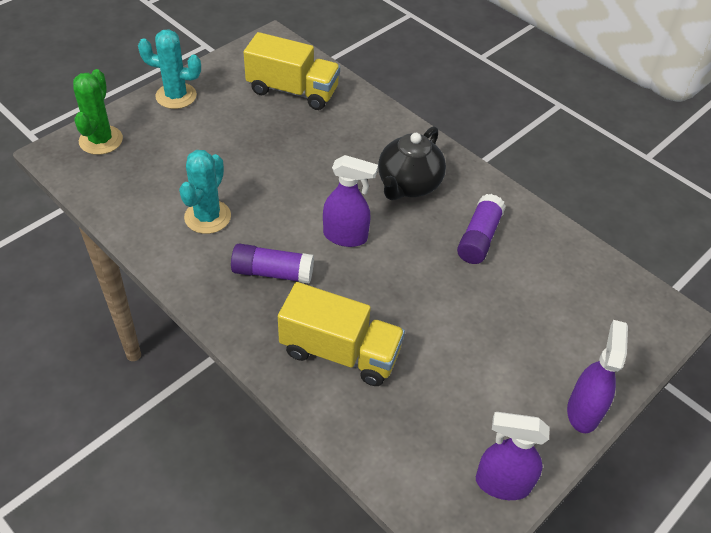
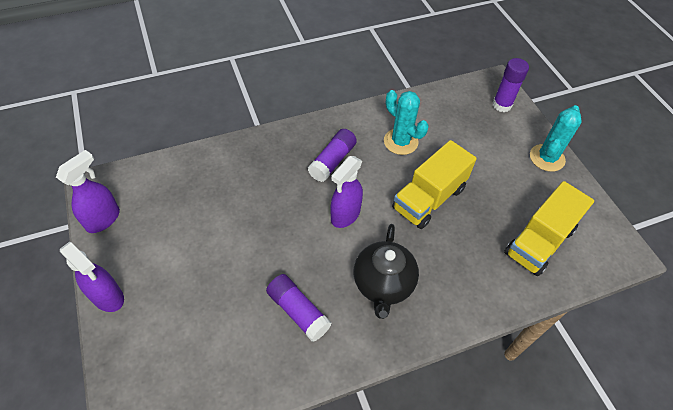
camera: 115 degrees right, 5 degrees up
(101, 140) = (502, 105): green cactus -> purple glue stick
(340, 352) = (248, 174): yellow truck -> yellow truck (429, 198)
(408, 185) = (383, 284): black teapot -> black teapot turned 135 degrees counterclockwise

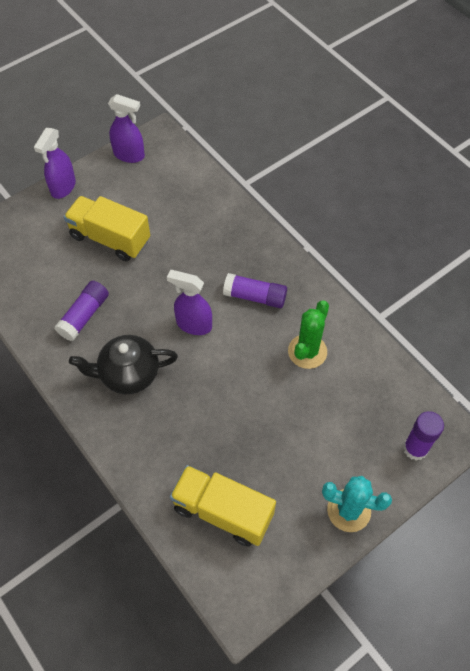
camera: 75 degrees right, 5 degrees up
(400, 142) = (307, 351): turquoise cactus -> green cactus
(429, 198) = (241, 394): yellow truck -> yellow truck (110, 238)

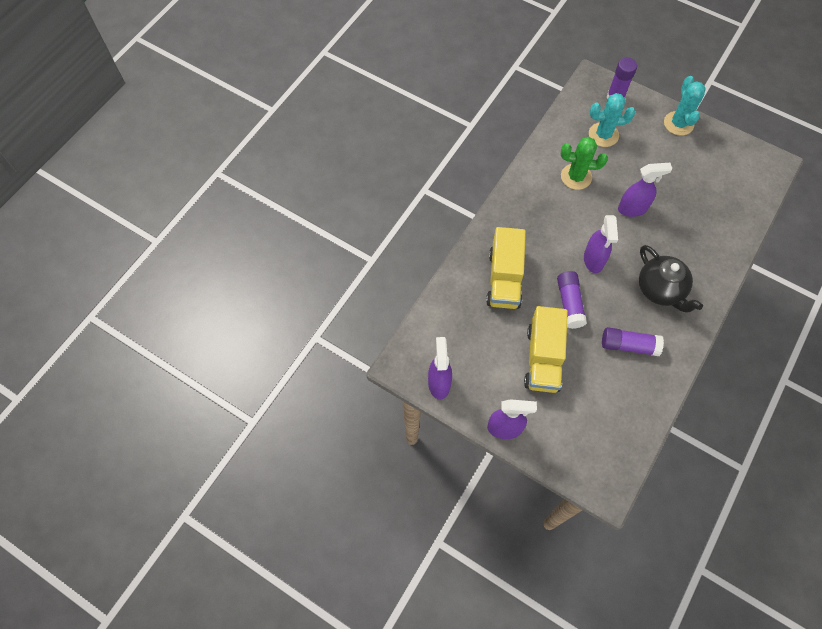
camera: 110 degrees left, 5 degrees up
(223, 511) = (723, 192): yellow truck -> yellow truck (504, 279)
(241, 393) = (633, 208): none -> purple spray bottle
(255, 296) = (546, 225): purple glue stick -> purple glue stick (569, 303)
(359, 408) = (603, 135): none -> turquoise cactus

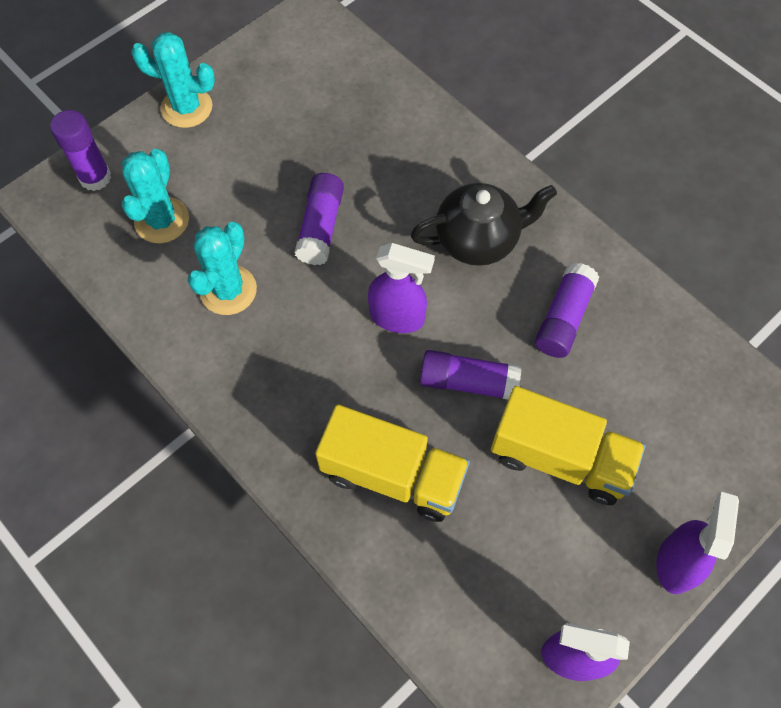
camera: 75 degrees left, 0 degrees up
(576, 177) = (228, 290): green cactus -> turquoise cactus
(633, 208) = (320, 227): purple spray bottle -> purple glue stick

